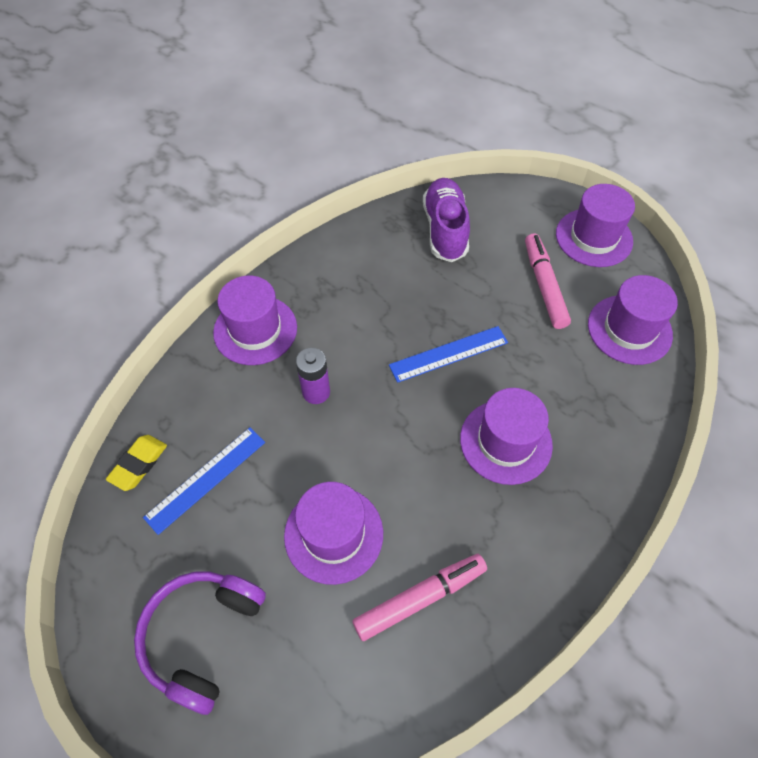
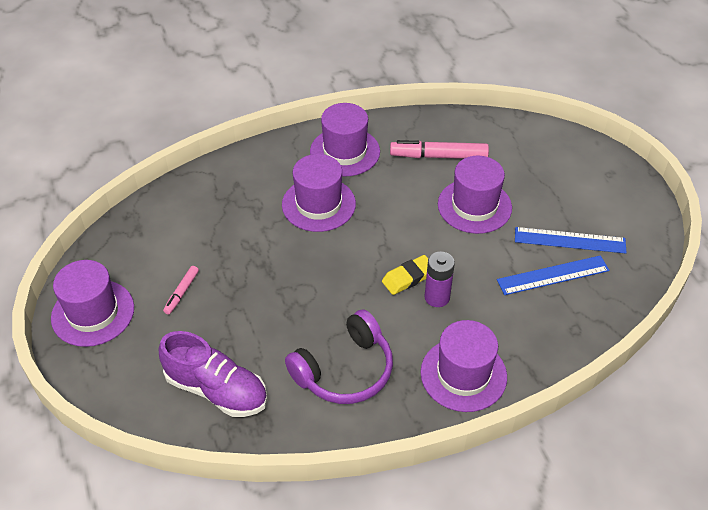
camera: 150 degrees left, 10 degrees down
(139, 464) = (604, 308): yellow eraser -> yellow eraser (408, 278)
(202, 636) = (584, 193): purple headphones -> purple headphones (345, 370)
(445, 230) = (216, 389): purple shoe -> purple shoe turned 90 degrees counterclockwise
(448, 354) = (310, 277): blue ruler -> blue ruler (570, 240)
(544, 285) = (181, 292): pink marker -> pink marker, size x0.54
(629, 329) = (155, 230): purple hat -> purple hat (345, 152)

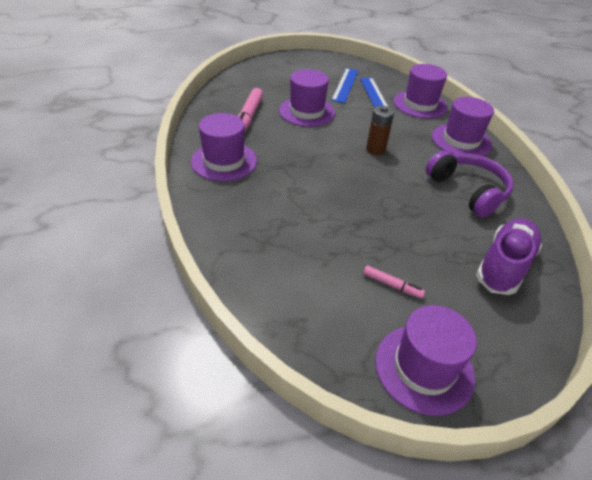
camera: 85 degrees left, 5 degrees down
(318, 204) = (287, 183): purple hat -> purple hat (420, 104)
(408, 278) = (375, 149): yellow eraser -> brown battery
(437, 297) = (394, 140): purple battery -> none

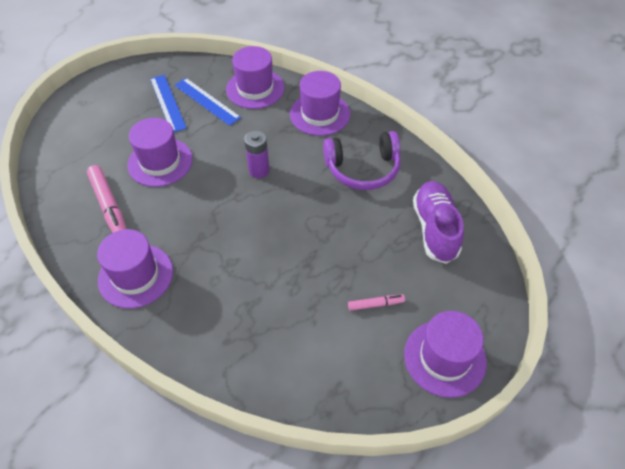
camera: 35 degrees left, 10 degrees up
(375, 149) = (259, 170): brown battery -> purple battery
(468, 190) = (363, 169): purple headphones -> purple headphones turned 150 degrees clockwise

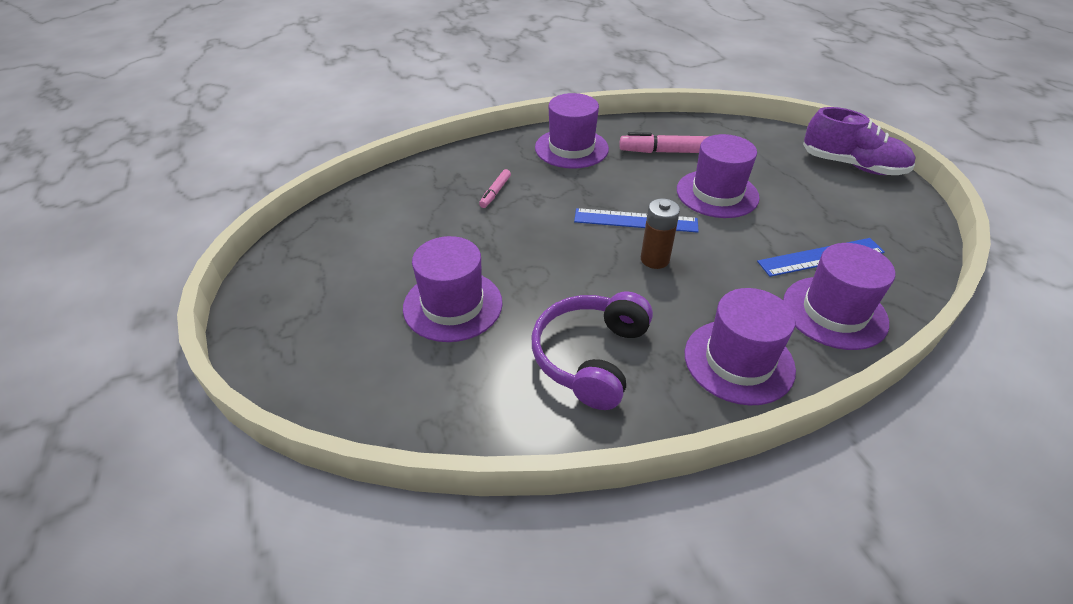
camera: 120 degrees right, 10 degrees down
(167, 103) = (830, 224): blue ruler -> blue ruler (635, 220)
(259, 170) = (654, 259): purple battery -> brown battery
(375, 304) = (392, 274): pink marker -> pink marker (495, 192)
(435, 229) = (429, 379): purple shoe -> purple shoe (852, 165)
(444, 358) = (285, 294): purple hat -> purple hat (453, 305)

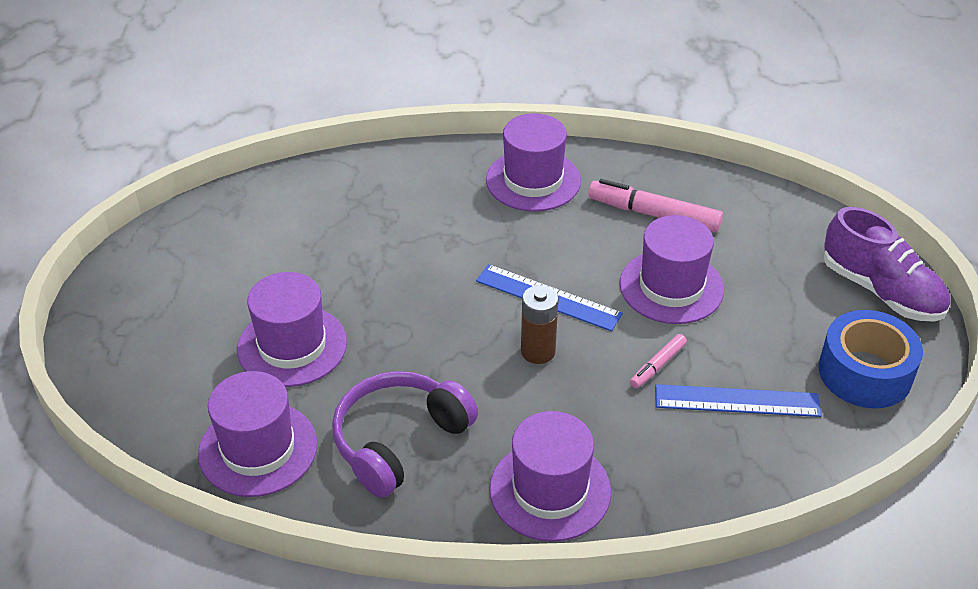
camera: 20 degrees right, 0 degrees up
(495, 192) = (409, 220): pink marker -> pink marker (657, 365)
(834, 312) = (699, 469): purple hat -> purple hat (258, 449)
(886, 217) = (865, 373): none -> blue tape

